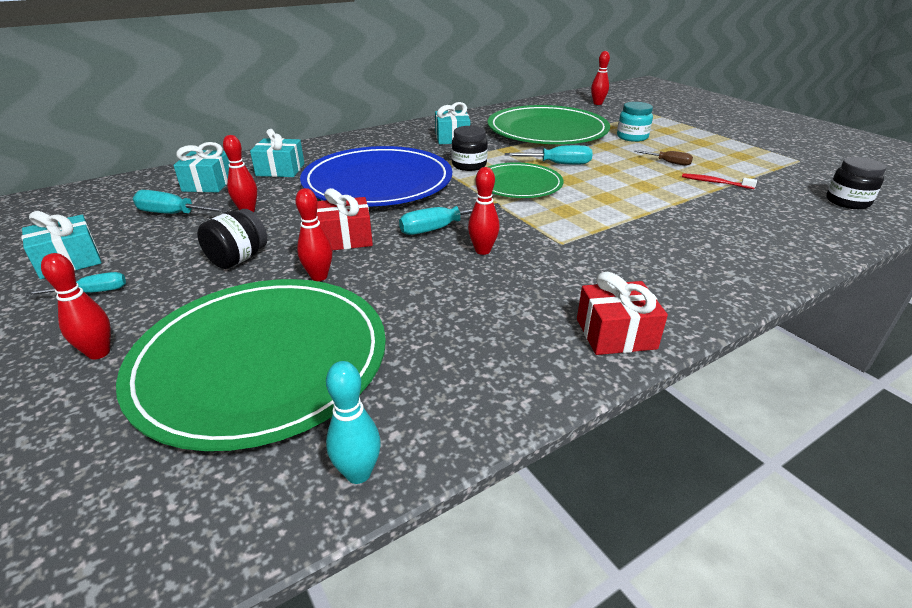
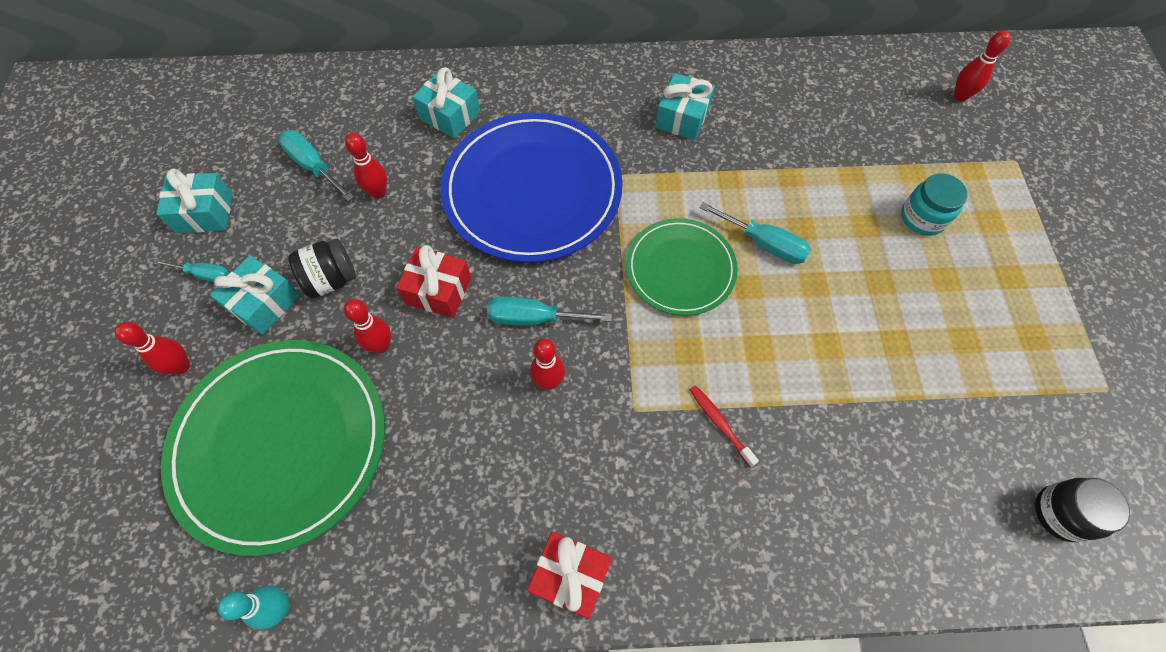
camera: 30 degrees right, 30 degrees up
(208, 184) = (369, 115): turquoise gift -> turquoise gift (264, 303)
(469, 165) = (655, 197): black jar -> none
(547, 130) = (819, 149): green plate -> none
(669, 163) = (911, 307): brown screwdriver -> none
(715, 182) = (927, 383): red toothbrush -> red toothbrush (720, 424)

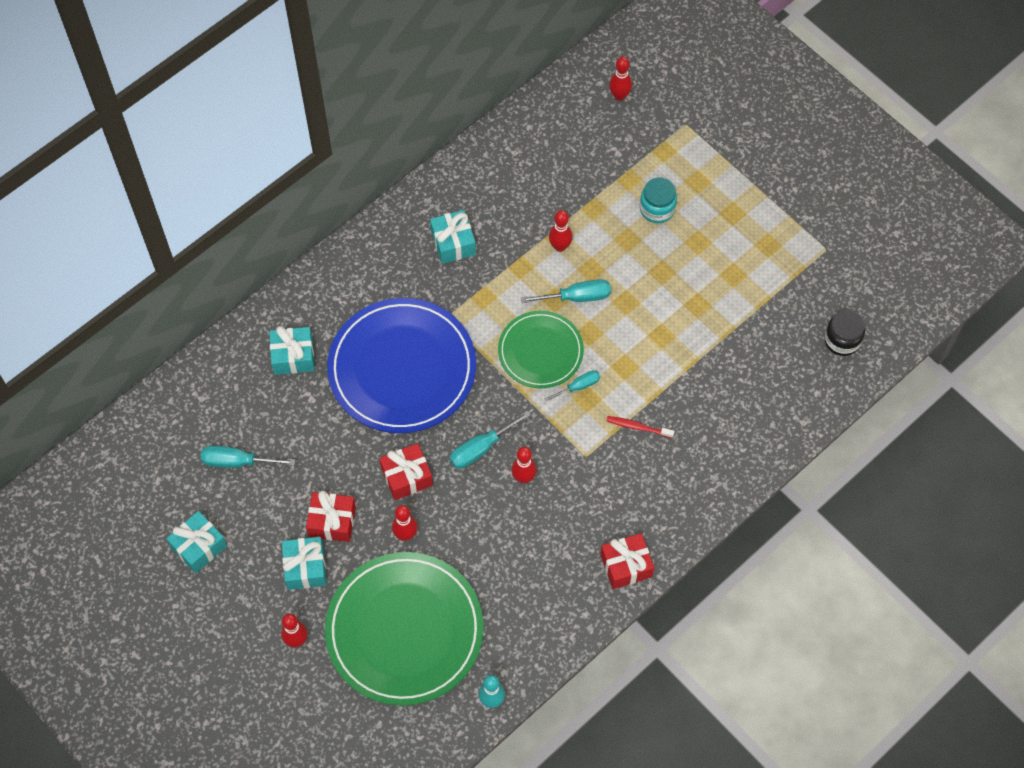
camera: 40 degrees left, 0 degrees up
(205, 275) = (247, 581): turquoise screwdriver -> turquoise screwdriver (579, 386)
(331, 279) = (332, 522): black jar -> red gift
(378, 192) = (302, 445): red bowling pin -> red bowling pin (560, 246)

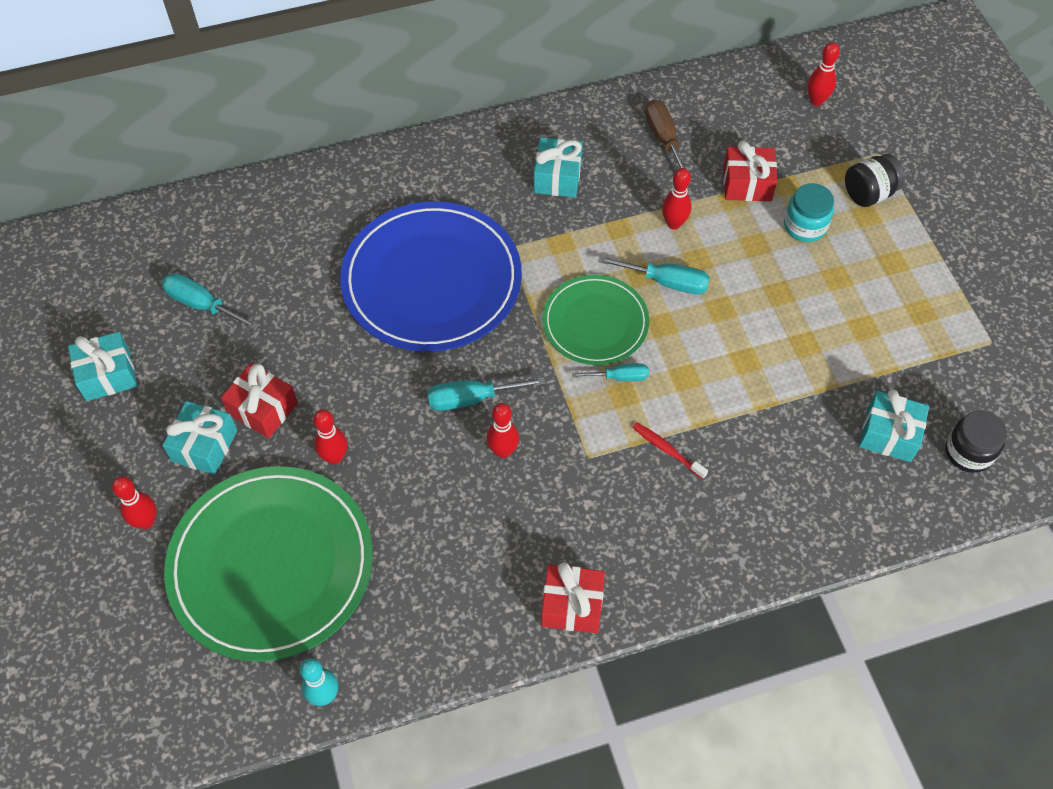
camera: 25 degrees right, 5 degrees down
(293, 356) = (324, 224): turquoise gift -> turquoise gift (889, 434)
(407, 476) = (372, 395): red gift -> red gift (747, 184)
(519, 177) = (664, 139): none -> brown screwdriver
(692, 162) = (868, 194): none -> black jar

